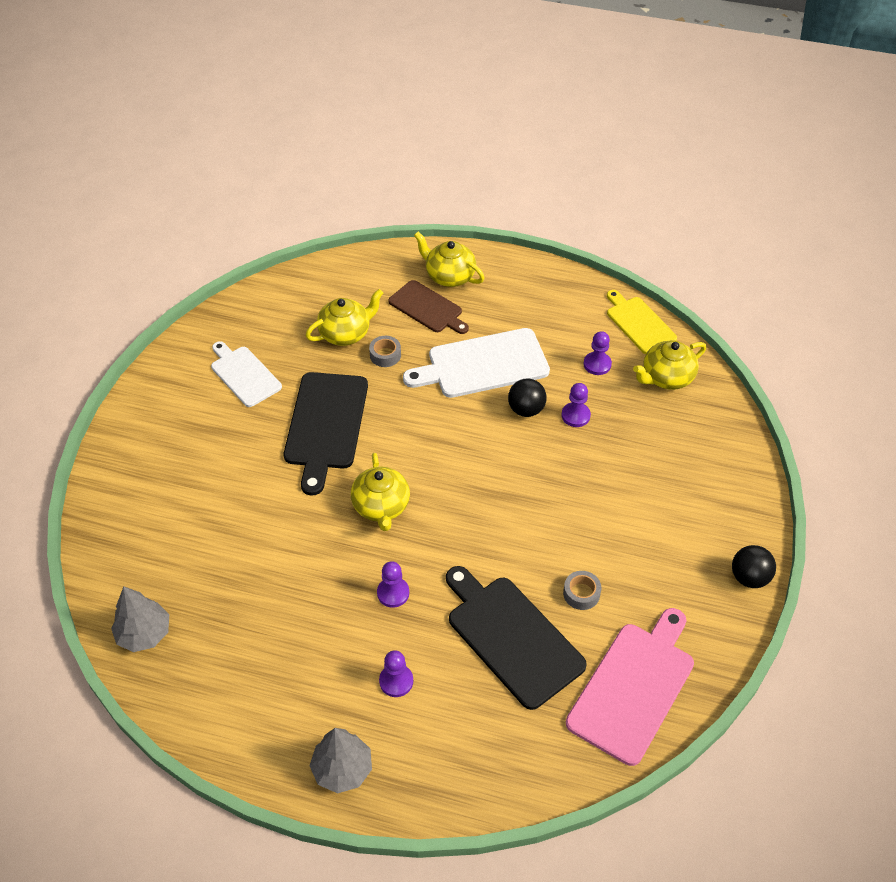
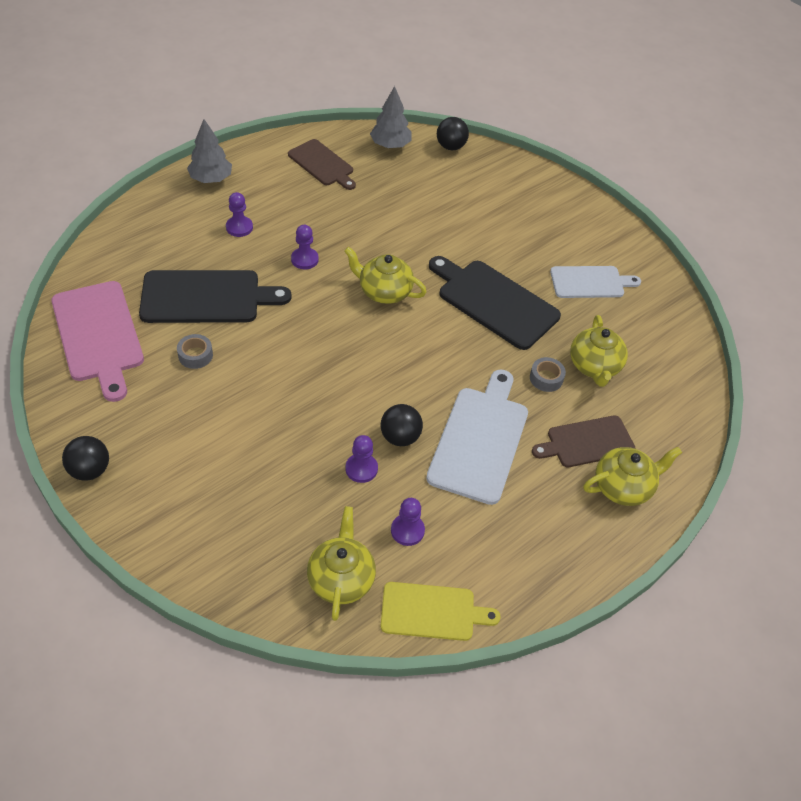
camera: 120 degrees right, 0 degrees up
(106, 576) = (450, 146): none -> black ball
(230, 676) = (322, 164): none -> brown cutting board

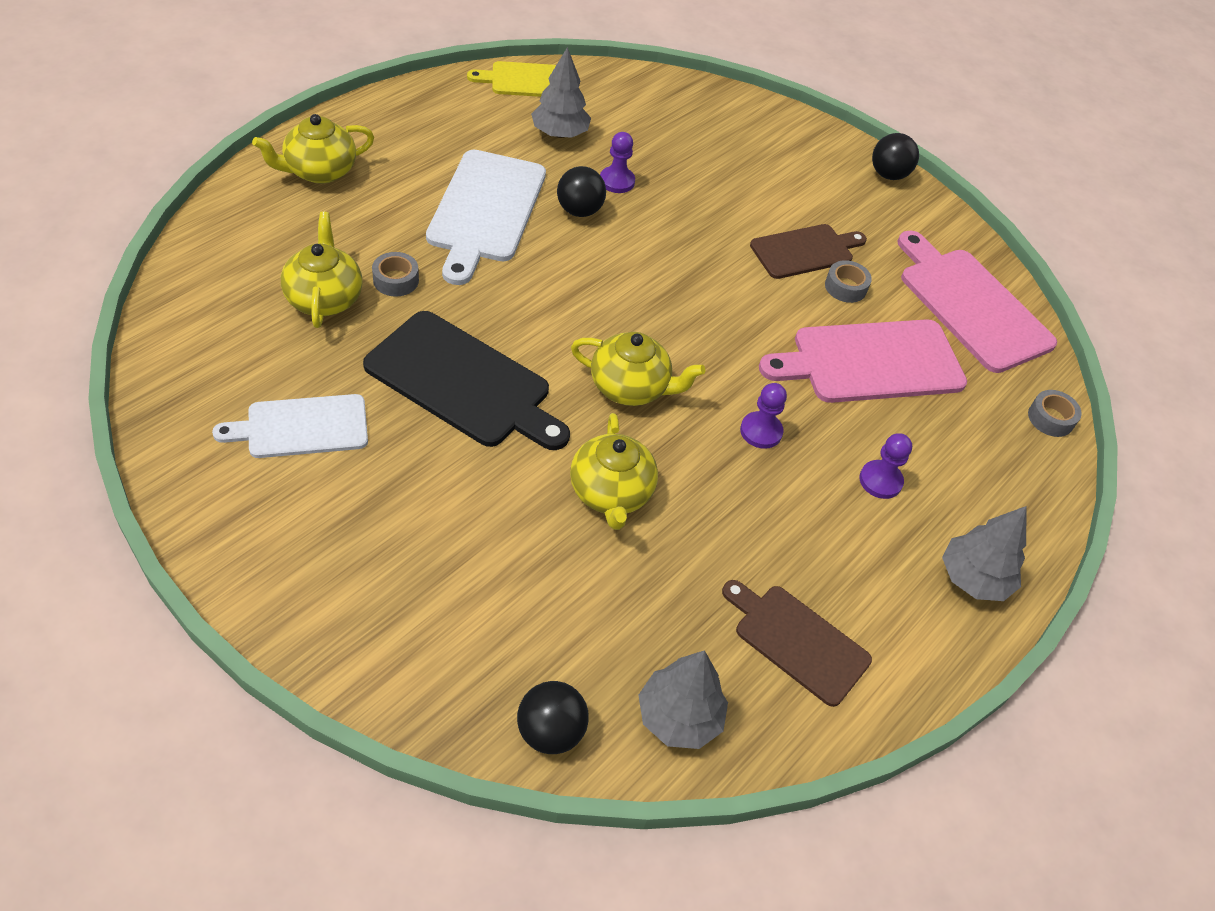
camera: 170 degrees right, 0 degrees up
(98, 252) = (1050, 418): none -> grey tape
(206, 297) = (870, 362): black cutting board -> pink cutting board
(341, 579) = (617, 101): yellow teapot -> yellow teapot (611, 493)
(407, 530) = (560, 133): purple pawn -> grey tree
(587, 442) = (354, 212): brown cutting board -> brown cutting board (805, 251)

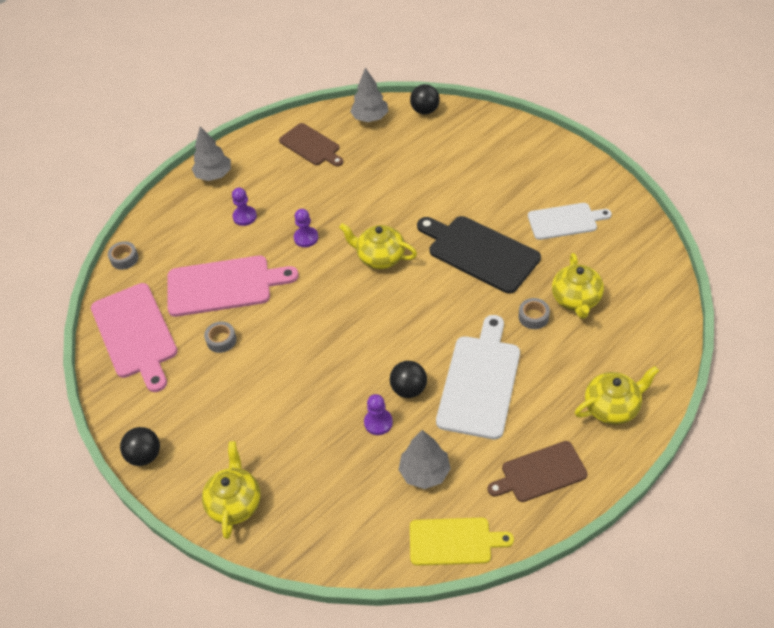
camera: 165 degrees left, 0 degrees up
(611, 493) = (395, 200): yellow teapot -> yellow teapot (235, 503)
(805, 251) = (241, 368): brown cutting board -> brown cutting board (540, 473)

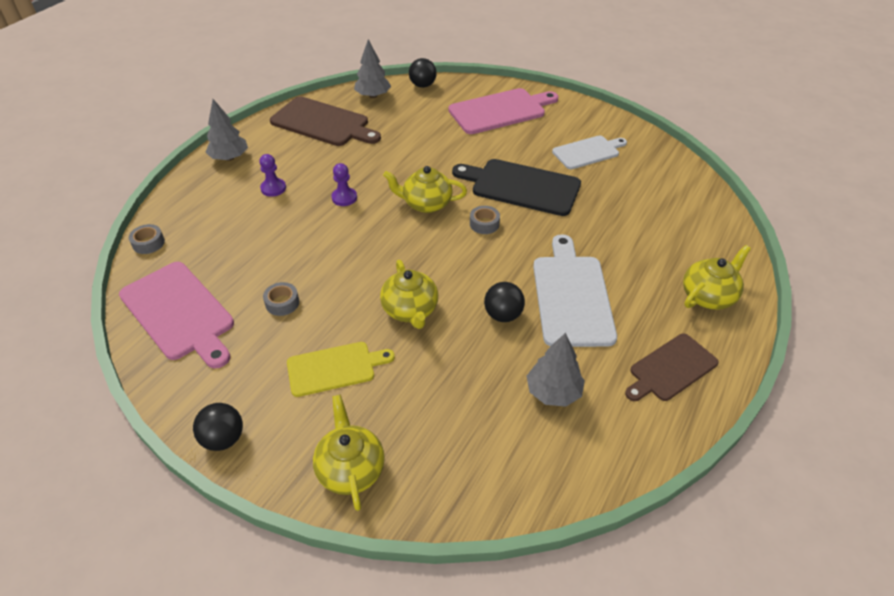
camera: 20 degrees left, 5 degrees down
(224, 286) = (270, 252): pink cutting board -> pink cutting board (500, 111)
(311, 146) = (323, 123): brown cutting board -> brown cutting board, size x1.56
(378, 422) = (483, 352): purple pawn -> none
(454, 541) = (615, 457): yellow cutting board -> yellow cutting board (335, 368)
(533, 317) = (596, 231): grey tape -> grey tape (484, 224)
(576, 299) = (629, 211): yellow teapot -> yellow teapot (410, 310)

